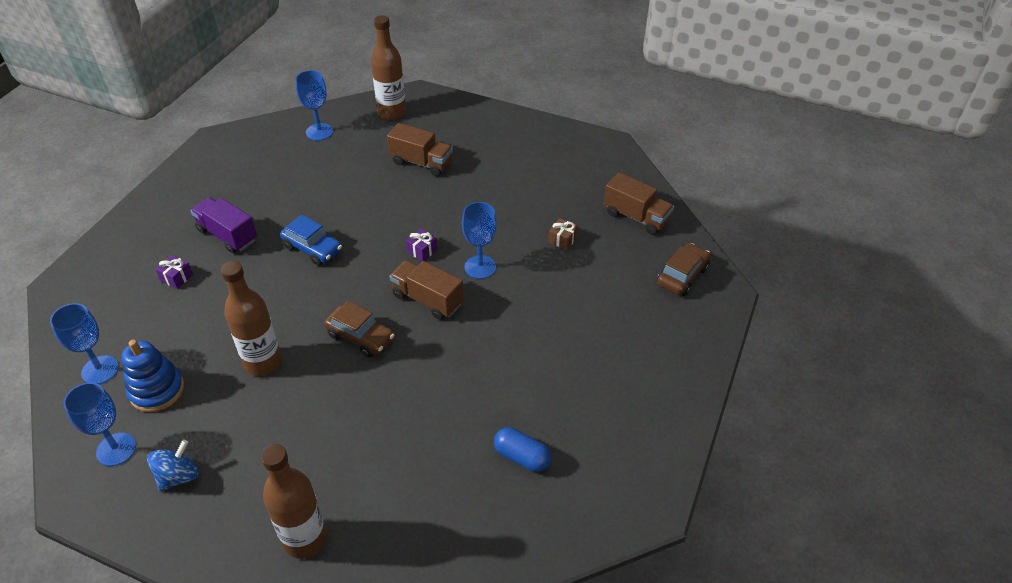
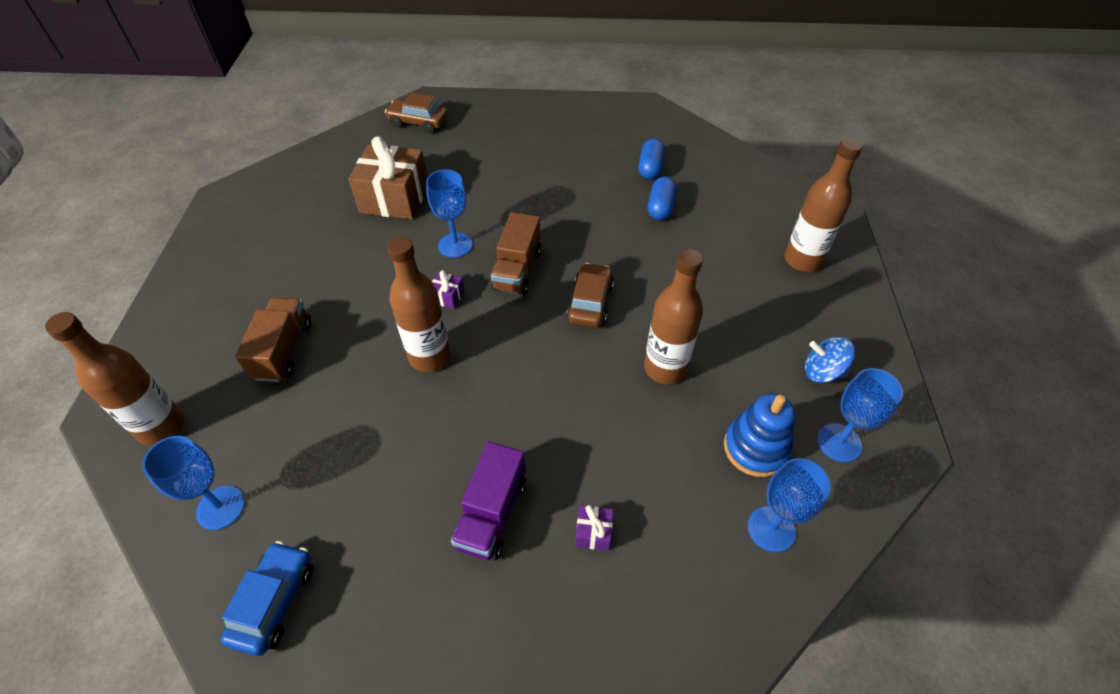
camera: 110 degrees left, 5 degrees up
(313, 248) = (481, 400): blue car -> blue car (274, 601)
(368, 230) = (430, 356): none -> brown bottle
(452, 439) = (660, 207): none -> blue capsule
(562, 240) = (394, 198): brown gift -> brown gift, size x2.42
(636, 217) = (345, 159): brown truck -> none

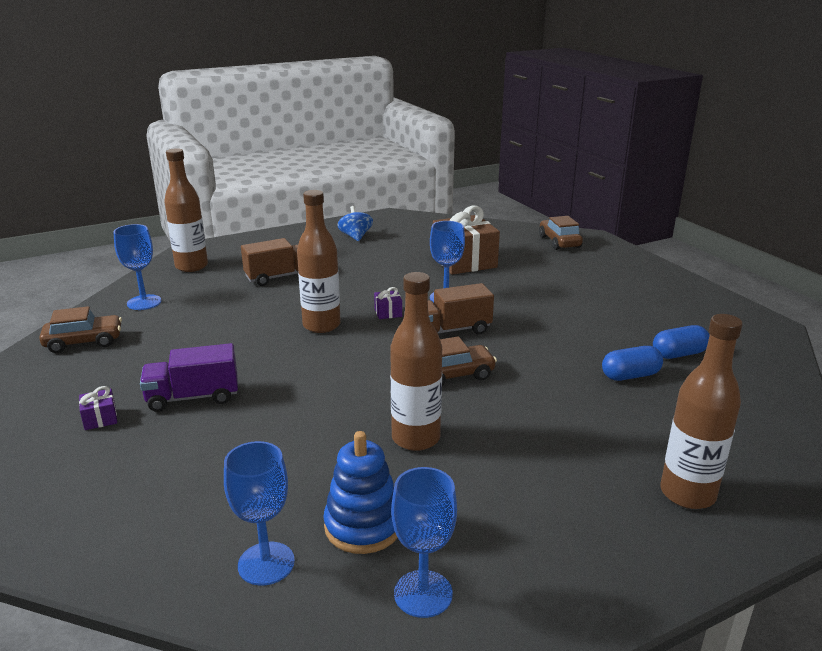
camera: 60 degrees right, 25 degrees down
(274, 601) = (84, 342): blue car -> brown car
(593, 532) = (201, 451): purple gift -> purple gift (100, 418)
(822, 372) = (520, 554): blue spinning top -> blue spinning top (355, 237)

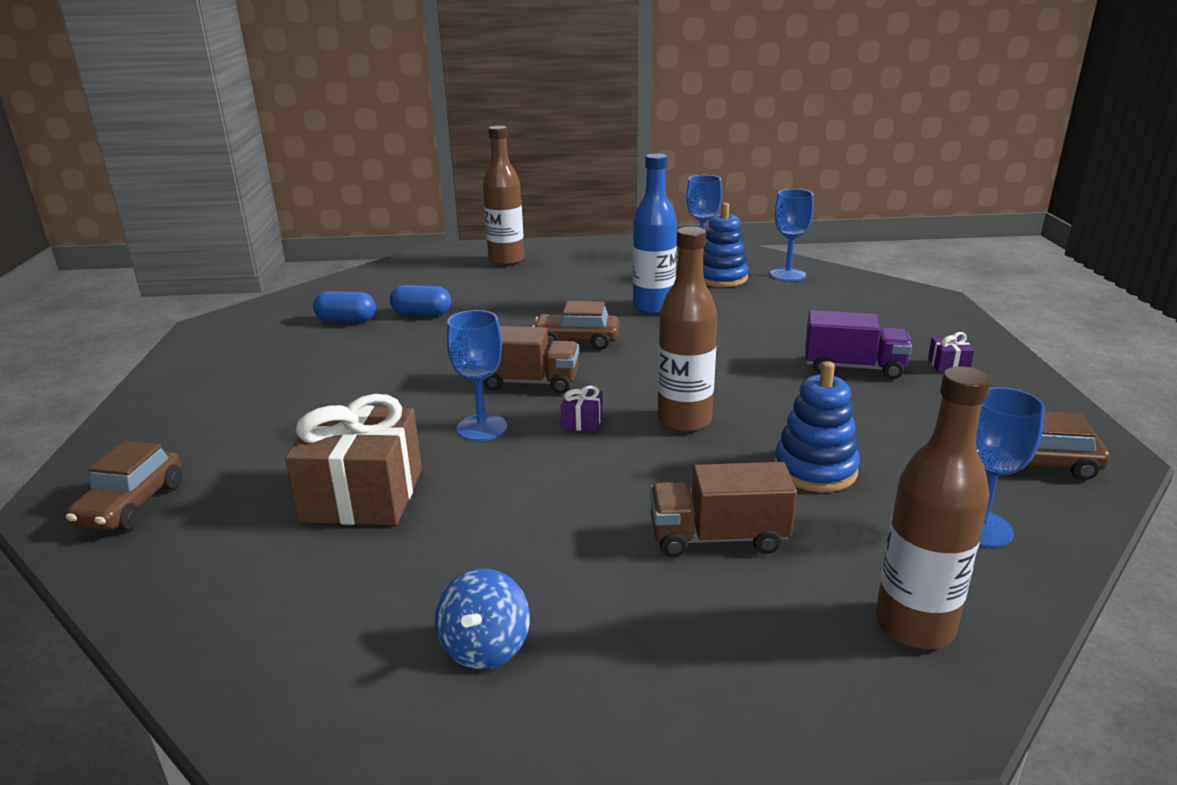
camera: 155 degrees left, 0 degrees up
(231, 313) = (815, 469): none -> blue stacking toy
(416, 438) = (653, 307): brown bottle -> blue bottle

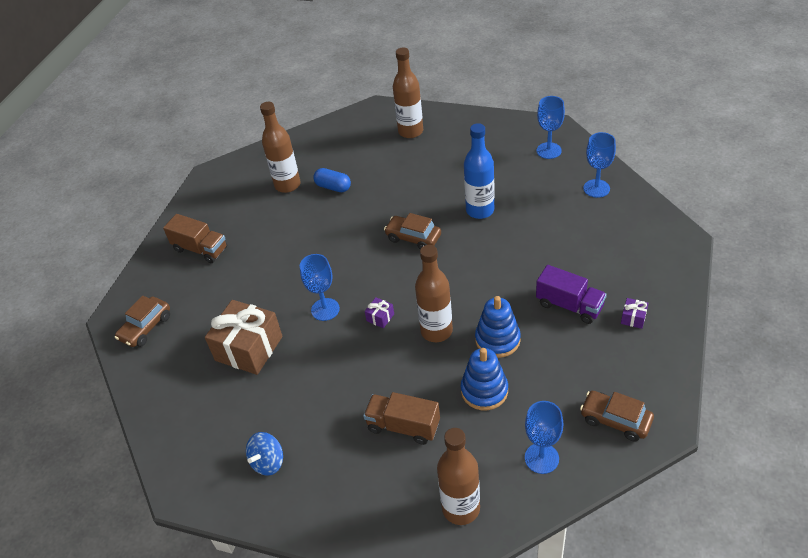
camera: 25 degrees right, 20 degrees up
(346, 320) = (287, 185): blue capsule -> brown bottle
(528, 382) = (366, 274): brown truck -> brown truck (200, 249)
(721, 278) = (546, 183): blue stacking toy -> blue stacking toy (497, 340)

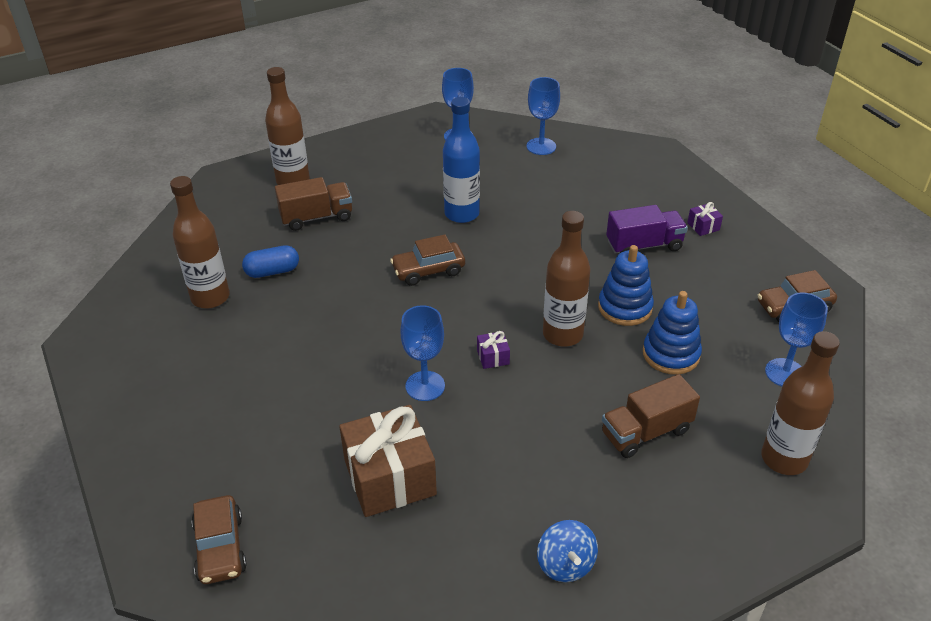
camera: 50 degrees left, 5 degrees down
(200, 249) = (181, 421): brown truck -> brown truck (316, 217)

